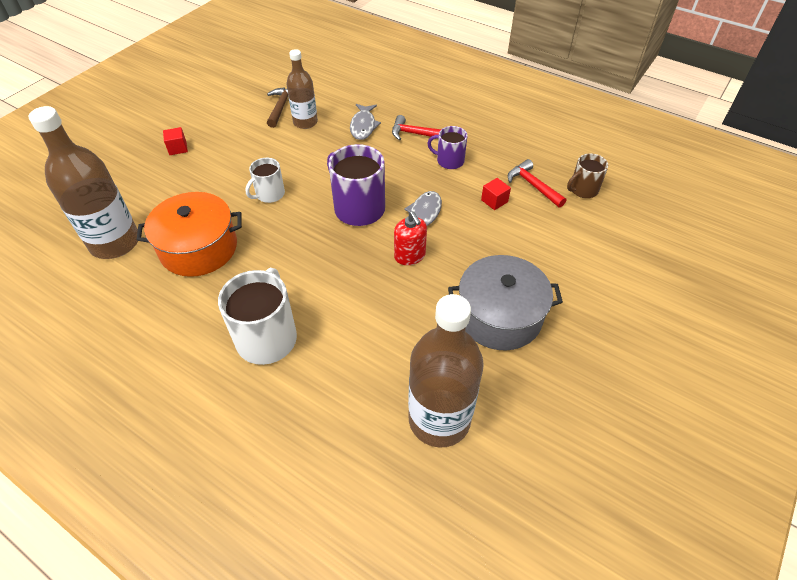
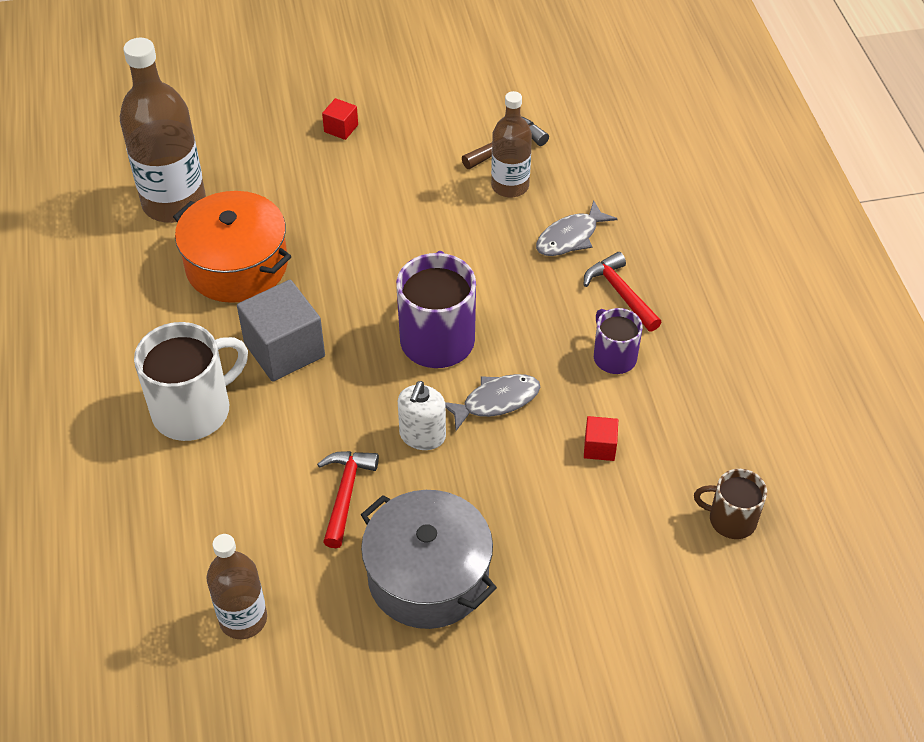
camera: 45 degrees right, 0 degrees up
(269, 194) = (368, 253): white mug -> none
(282, 269) = (284, 350): none -> grey cube
(410, 256) = (422, 436): red soap dispenser -> white soap dispenser
(439, 419) = (243, 619): brown bottle -> brown bottle, size x0.60
(533, 185) = (674, 465): red hammer -> red hammer (345, 494)

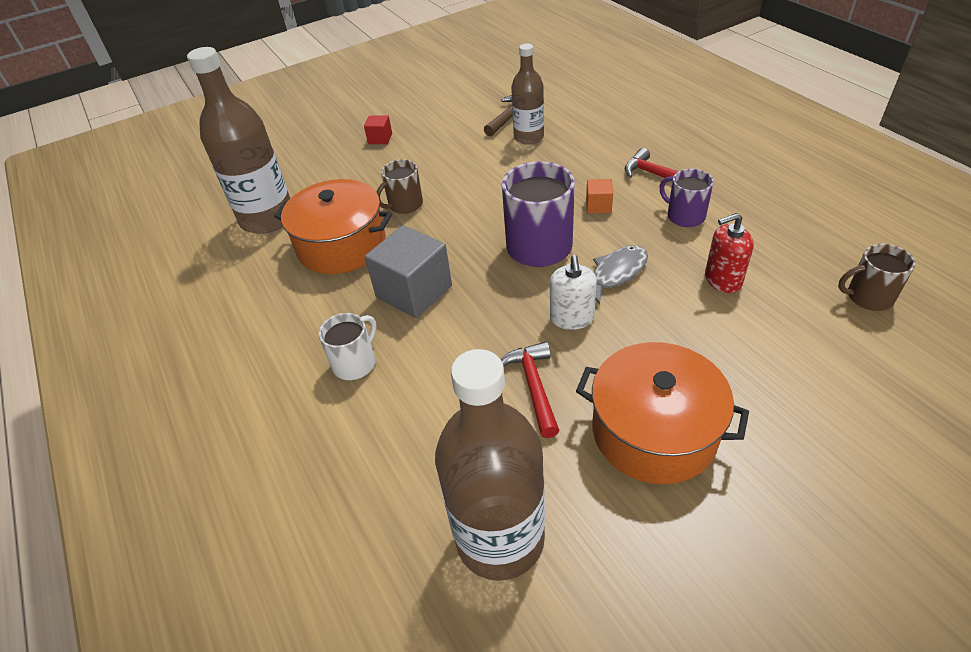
camera: 15 degrees left, 5 degrees down
(193, 410) = (355, 363): white mug -> white mug, size x0.58
(243, 619) = (500, 539): brown bottle -> brown bottle, size x1.67
(325, 235) = (405, 205): none -> brown mug
(428, 576) = (654, 431): grey pot -> orange pot
(530, 310) = (598, 206): none -> orange cube
(570, 237) = (595, 154): grey fish -> none
(599, 447) = (722, 279): red cube -> red soap dispenser

